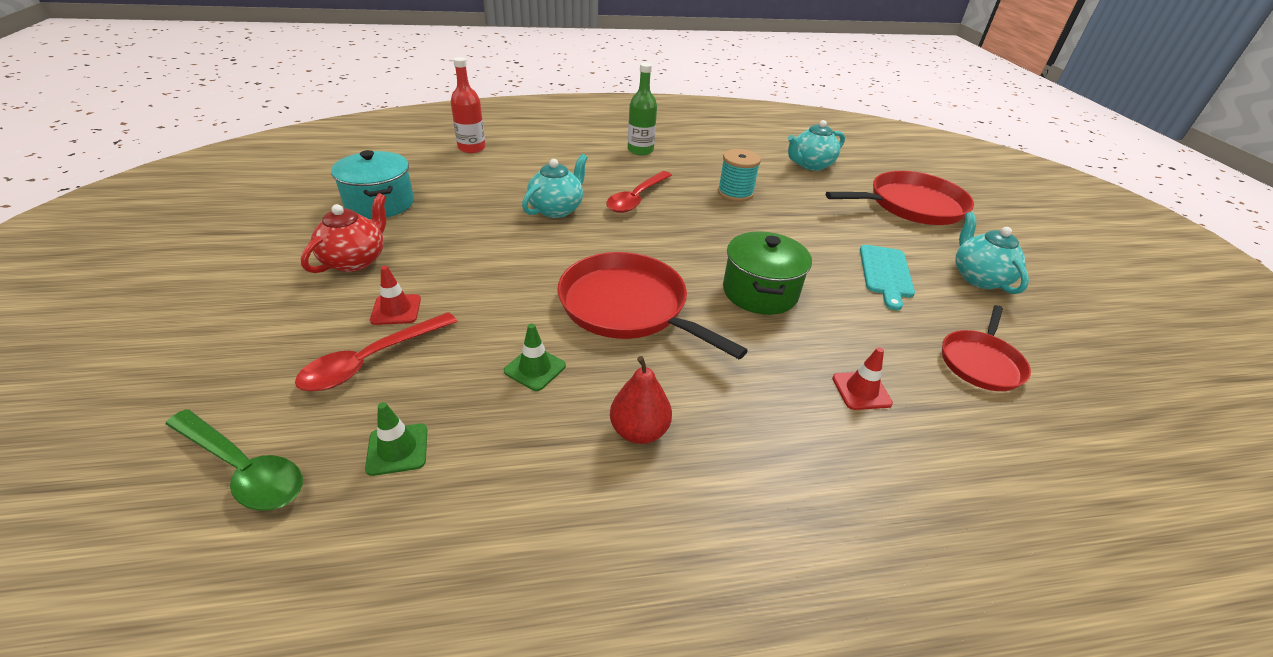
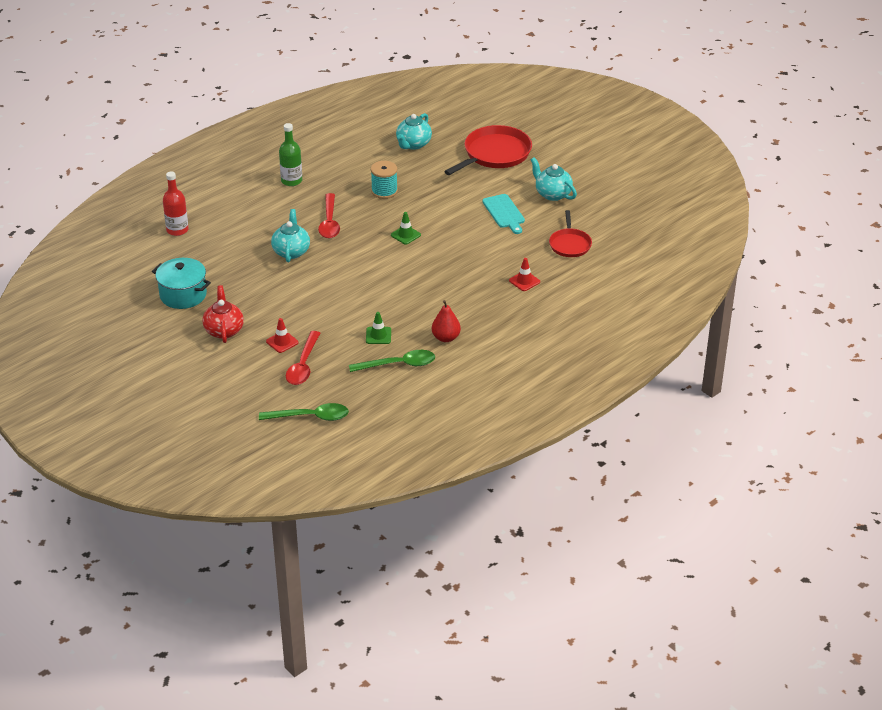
camera: 30 degrees left, 0 degrees up
(397, 449) = (359, 386): green traffic cone -> green traffic cone (405, 235)
(507, 442) = (398, 364): none -> green spoon
(628, 307) = (391, 290): red pan -> none
(760, 292) = (448, 253): green pot -> none

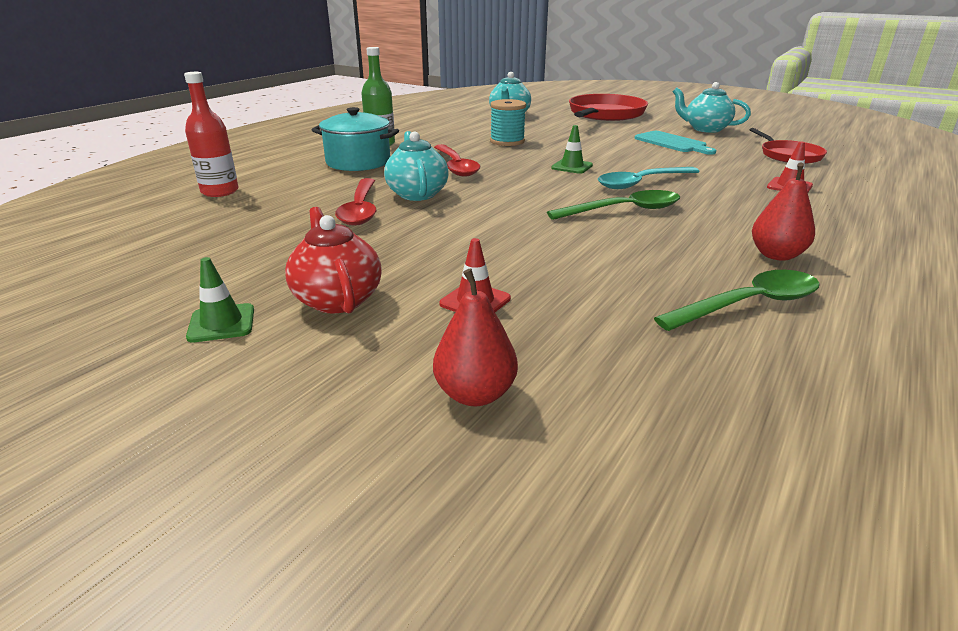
camera: 15 degrees left, 10 degrees down
(183, 295) = (236, 258): turquoise pot -> turquoise pot (358, 162)
(260, 385) = (475, 394): none -> red pear
(303, 365) = (552, 335): red spoon -> red spoon (360, 209)
(310, 417) = (673, 455): green spoon -> green spoon (623, 210)
(378, 335) = (656, 267): green traffic cone -> green traffic cone (221, 323)
(435, 262) = (641, 183): none -> turquoise spoon

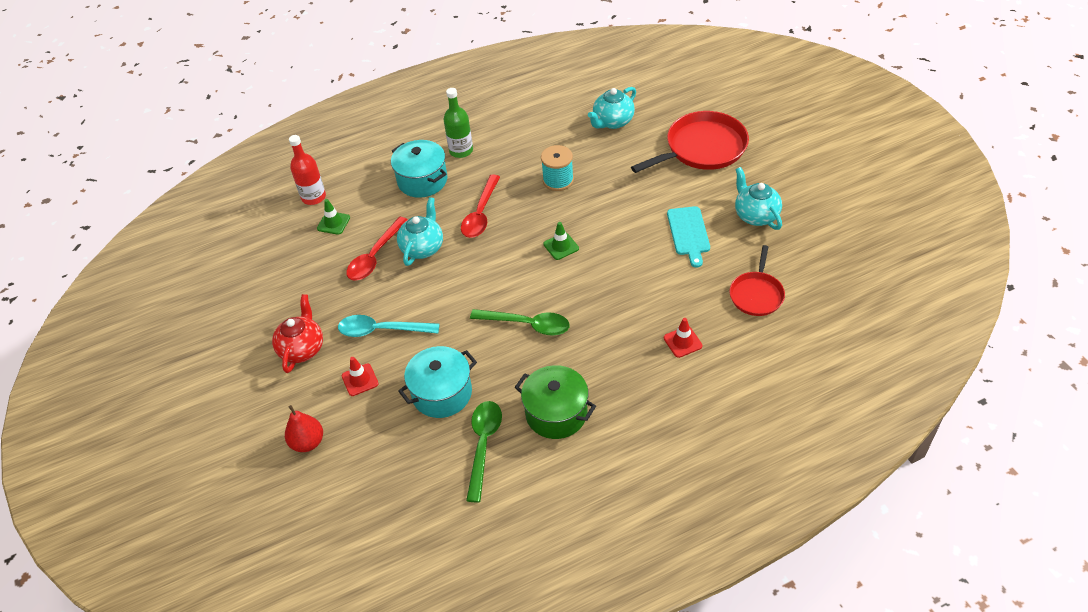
camera: 35 degrees right, 20 degrees up
(221, 323) = (245, 346): green traffic cone -> green traffic cone (333, 223)
(614, 279) = (442, 393): none -> turquoise pot
(641, 183) = (581, 292): turquoise spoon -> turquoise spoon (381, 330)
(748, 304) = (483, 445): green spoon -> green spoon turned 90 degrees counterclockwise
(776, 255) = (556, 413): red pear -> green pot

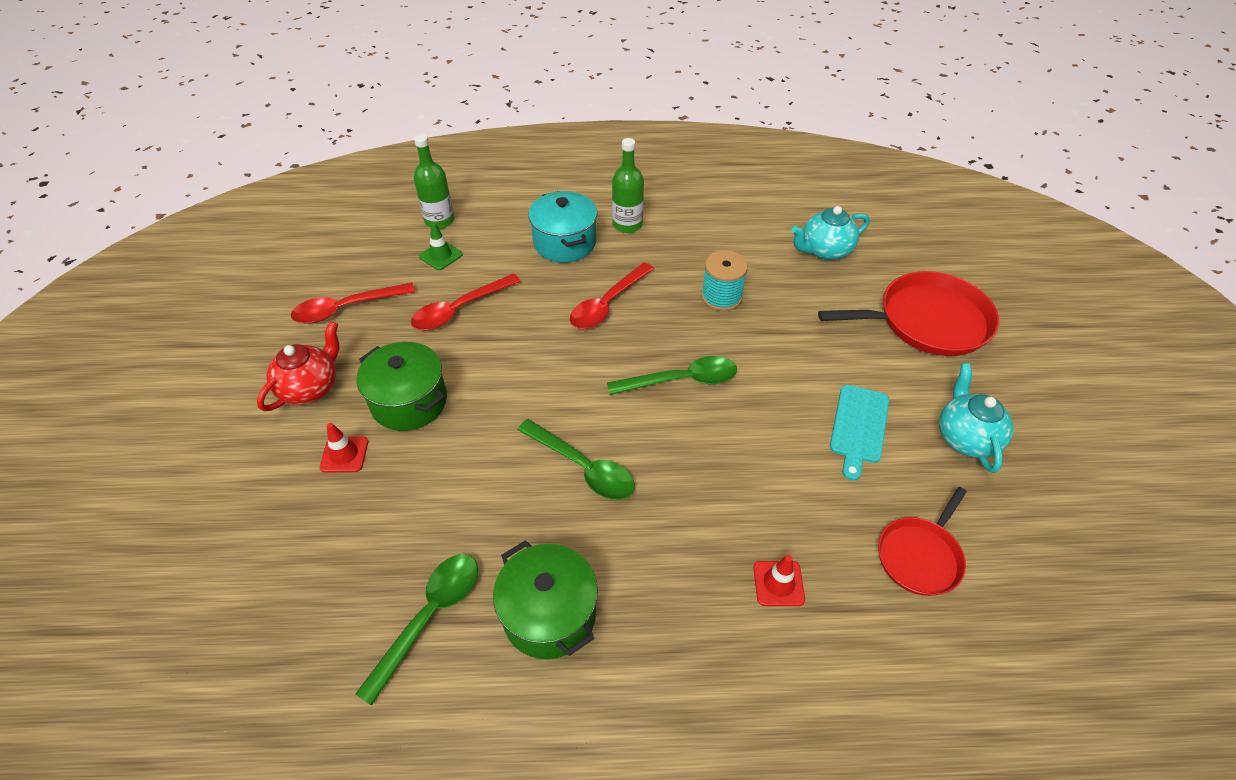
camera: 20 degrees right, 0 degrees up
(288, 287) = (346, 308): none -> red spoon
(308, 442) = (233, 510): red pear -> none
(313, 197) = (439, 220): red bottle -> green bottle
(381, 330) = (409, 402): turquoise spoon -> green pot
(423, 248) = (518, 319): turquoise teapot -> none
(442, 393) = (425, 516): turquoise pot -> none
(561, 246) = (681, 380): green traffic cone -> green spoon

